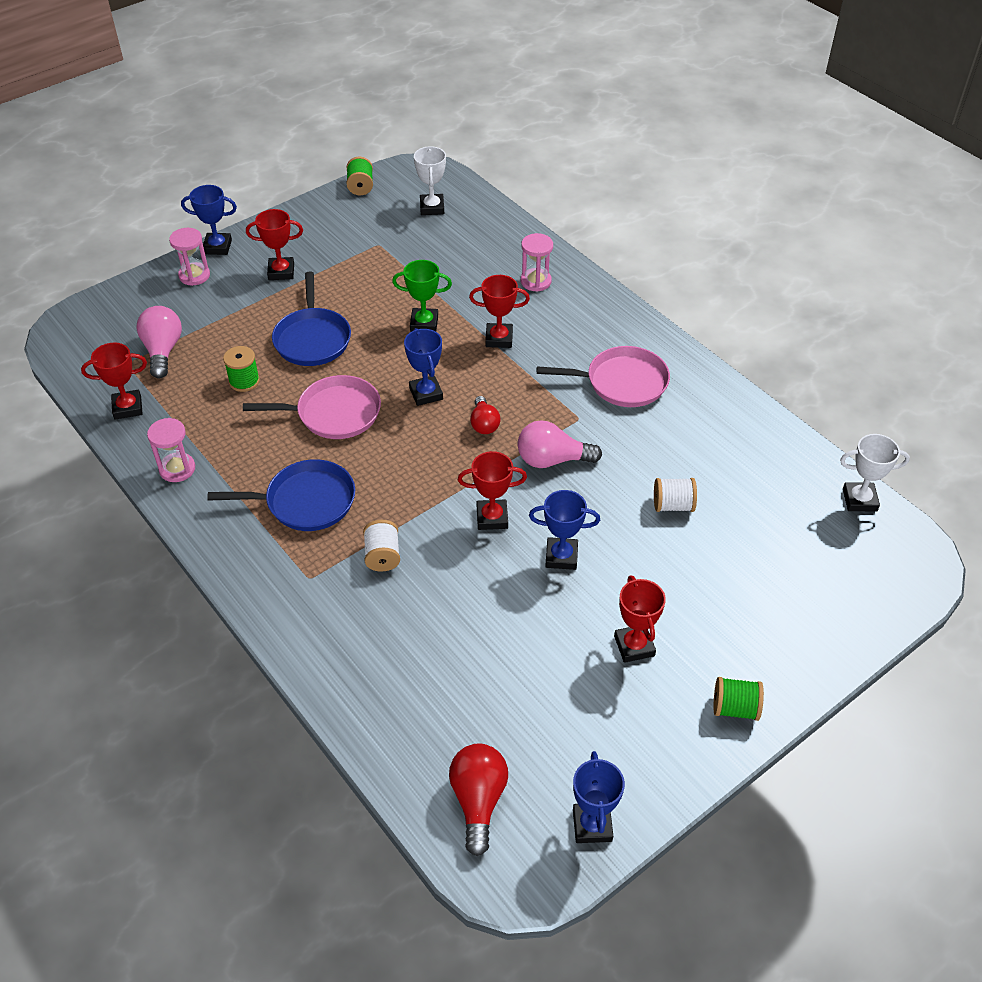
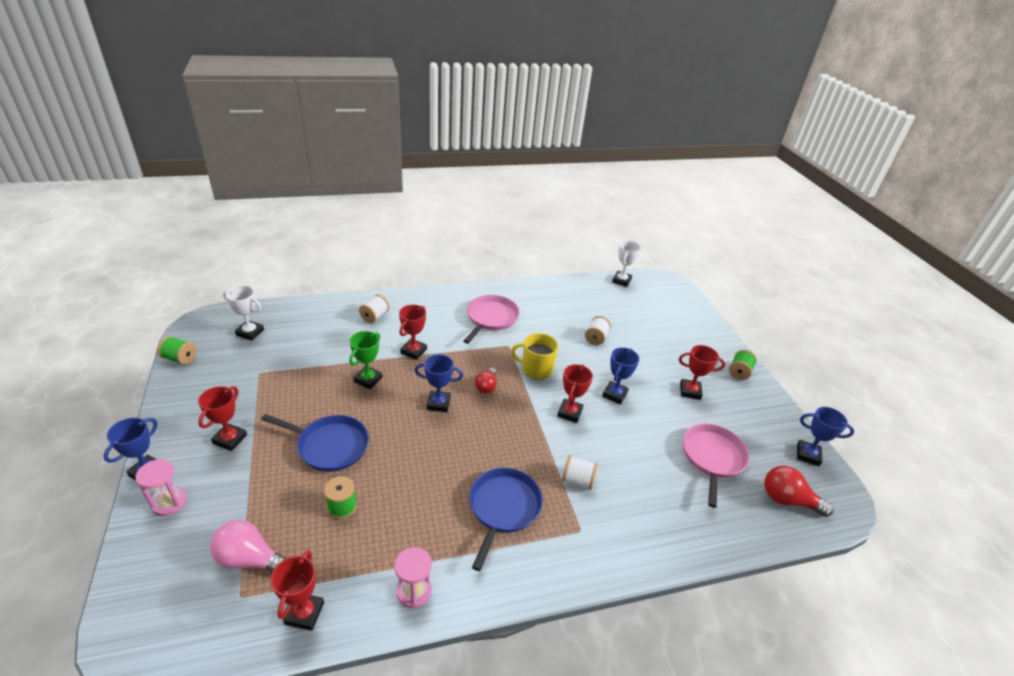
camera: 70 degrees left, 10 degrees down
(334, 413) = (422, 460): pink pan -> pink pan (712, 458)
(484, 424) = (486, 386): red light bulb -> red light bulb turned 90 degrees clockwise
(536, 281) = (375, 316): pink hourglass -> white spool
(552, 460) = (536, 369): pink light bulb -> yellow mug

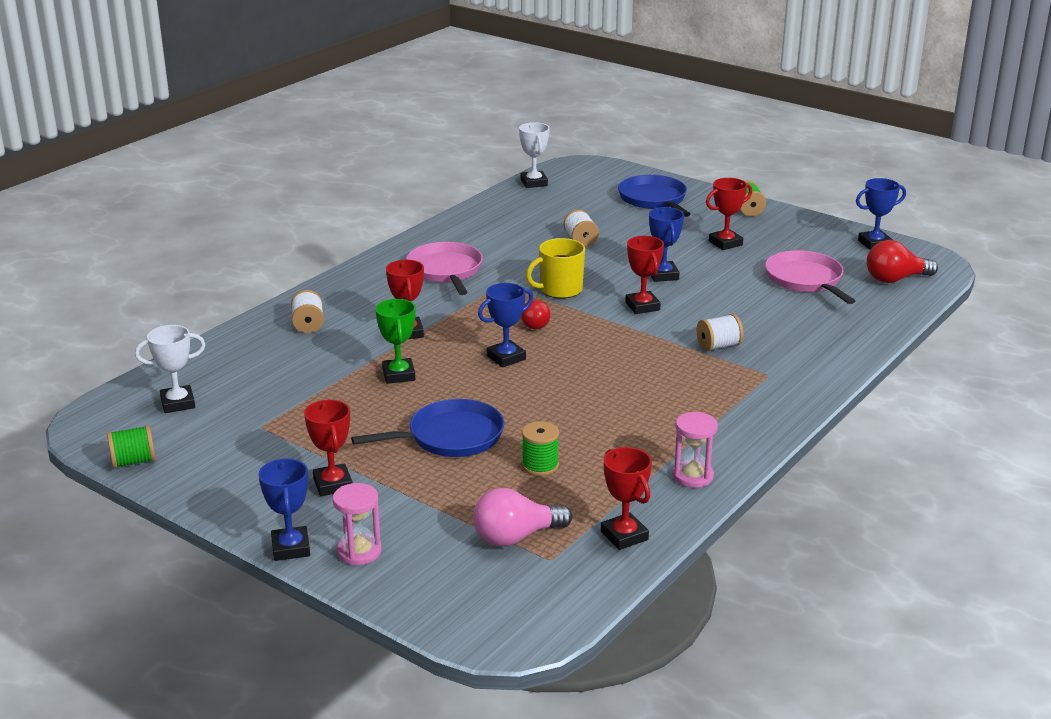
camera: 35 degrees left, 10 degrees down
(503, 508) = (684, 394): blue pan -> blue pan (653, 199)

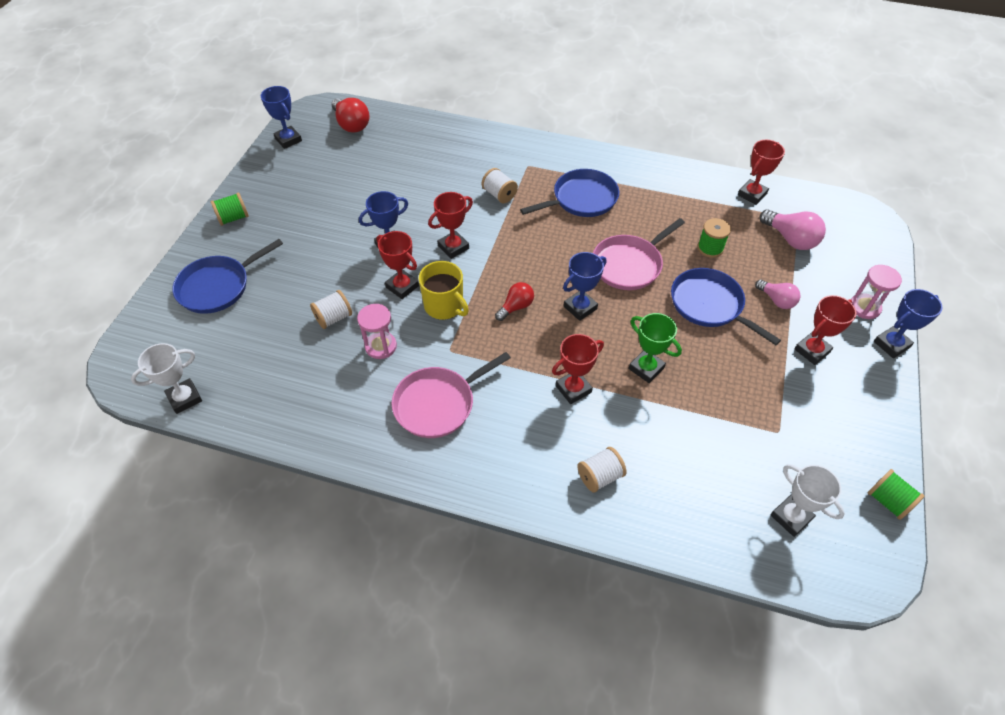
camera: 110 degrees left, 25 degrees up
(399, 375) = (646, 368): green trophy -> green trophy turned 75 degrees clockwise
(422, 486) = (776, 300): none -> pink light bulb
(506, 358) = (580, 307): blue trophy -> blue trophy turned 75 degrees counterclockwise
(683, 397) = (581, 199): none -> blue pan
(692, 476) = (672, 178): pink hourglass -> pink hourglass (381, 346)
(725, 243) = (311, 220): red trophy -> red trophy (402, 286)
(805, 280) = (369, 167): pink pan -> pink pan (629, 265)

